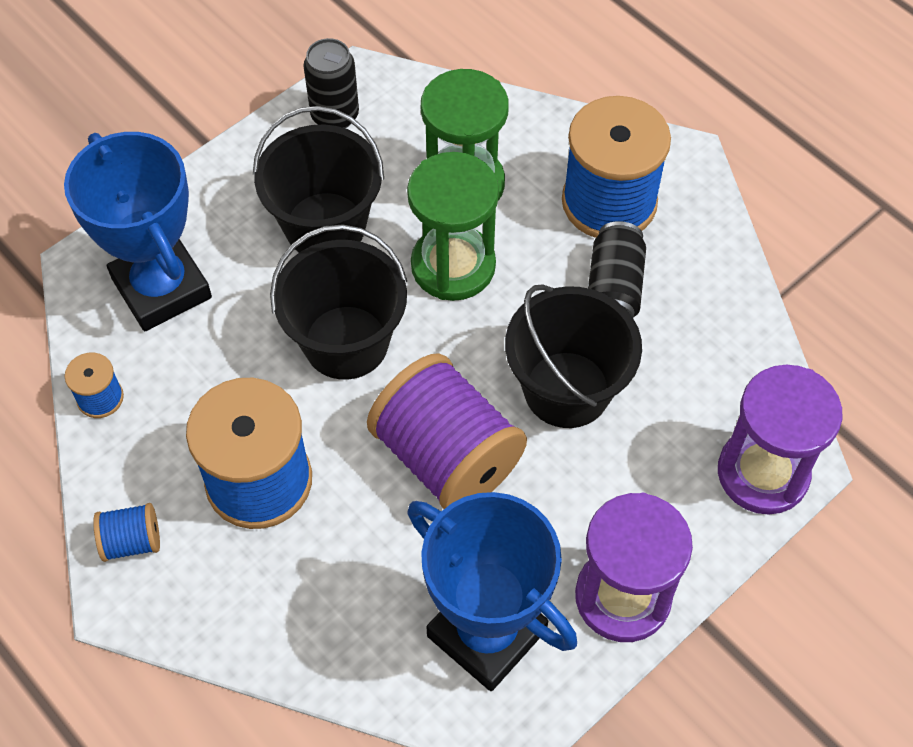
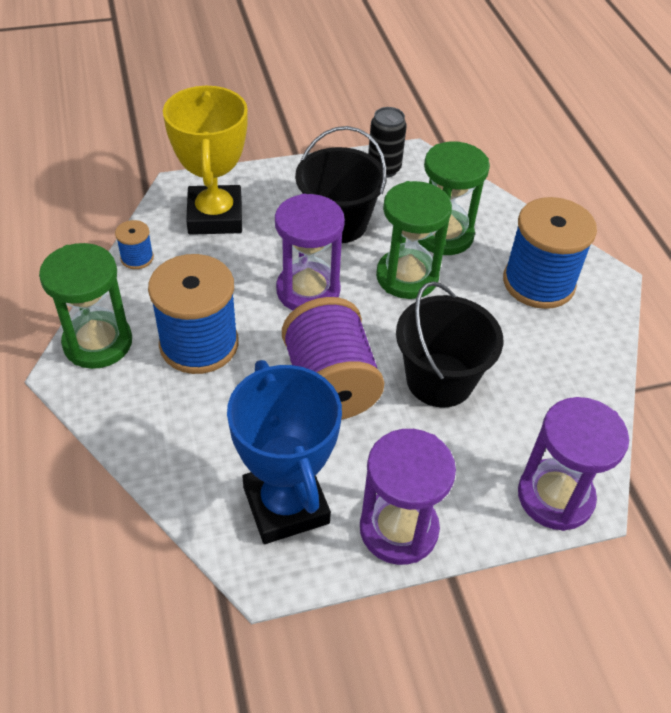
camera: 25 degrees right, 10 degrees down
(132, 541) = (98, 343): blue spool -> green hourglass
(161, 288) = (215, 216): blue trophy -> yellow trophy
(346, 342) = (308, 291): black bucket -> purple hourglass
(613, 288) = (511, 334): black can -> none

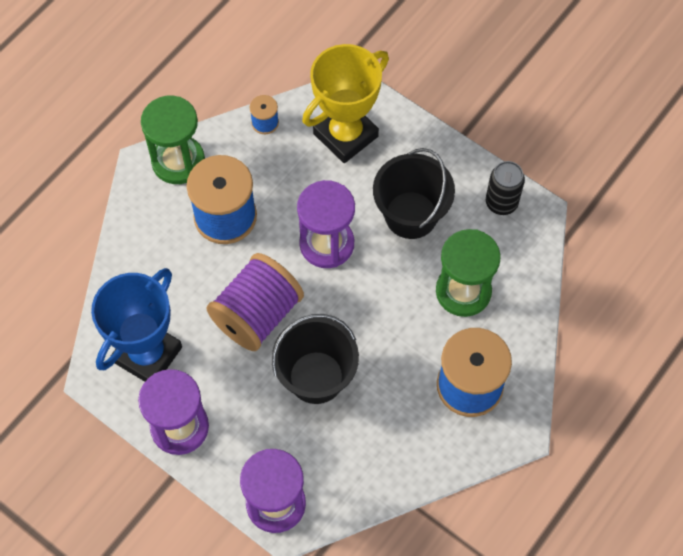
camera: 55 degrees right, 15 degrees up
(407, 277) = (396, 295): green hourglass -> none

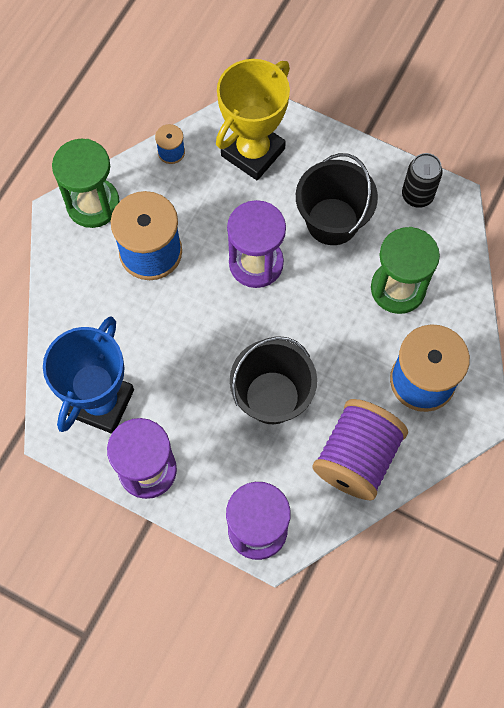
camera: 10 degrees left, 5 degrees up
(257, 315) = (201, 345): purple spool -> purple spool (357, 458)

